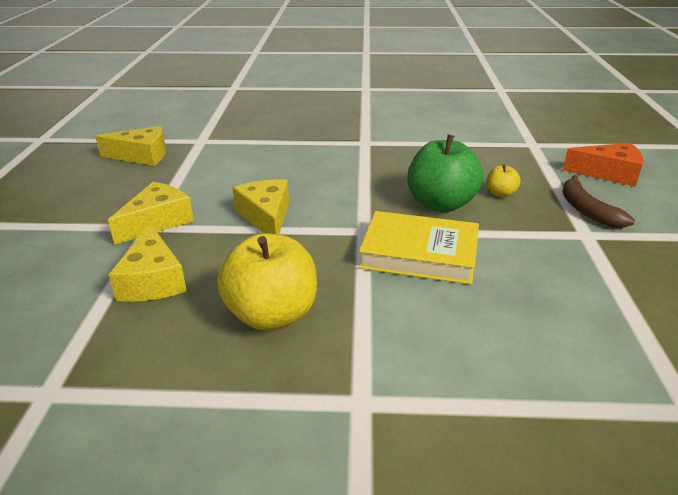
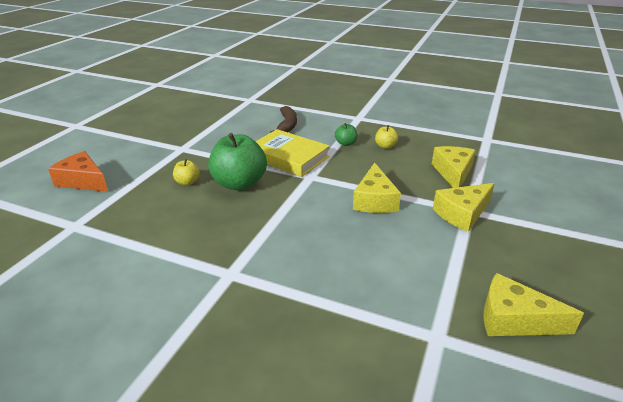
camera: 160 degrees left, 0 degrees up
(272, 315) = (385, 146): yellow apple -> yellow apple, size x0.46
(347, 304) = (345, 143): none -> green apple
(587, 210) = (154, 160): brown banana -> brown banana (287, 125)

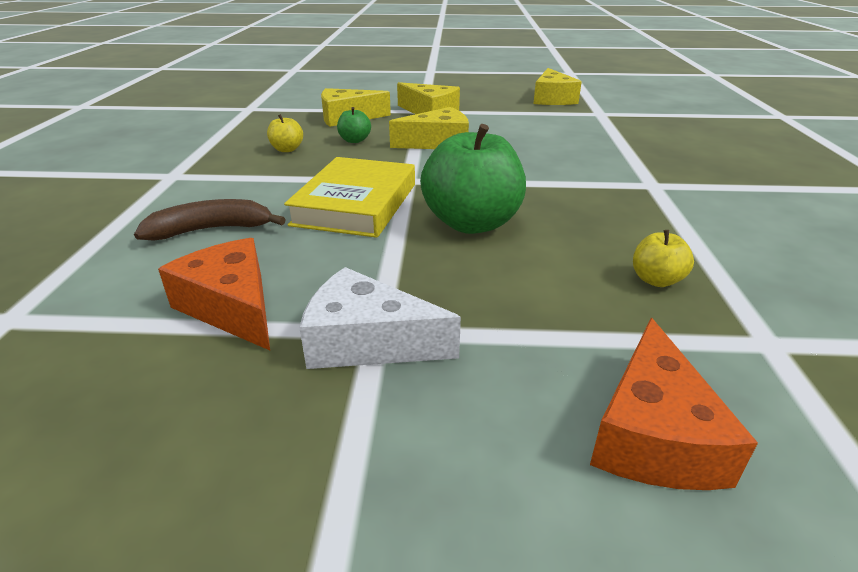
camera: 110 degrees left, 0 degrees up
(178, 146) = (367, 341): none -> white cheese
(187, 182) = (511, 271): yellow apple -> yellow apple (656, 280)
(223, 127) = (232, 306): none -> orange cheese
(345, 143) = (286, 172): green apple -> green apple (354, 140)

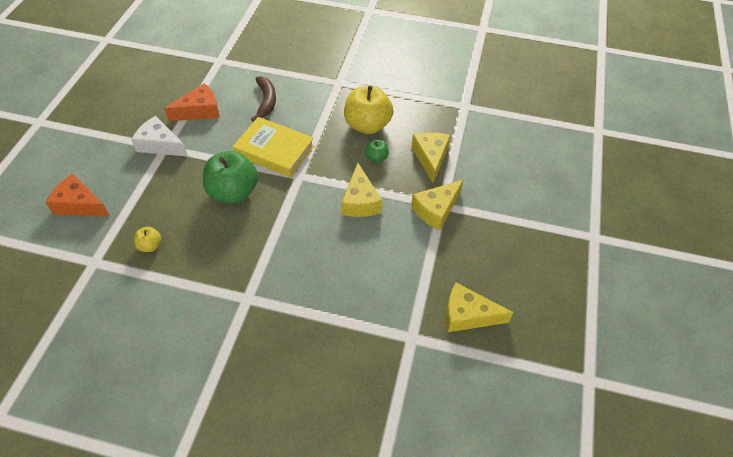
camera: 100 degrees right, 20 degrees up
(287, 149) = (367, 125): yellow apple -> yellow apple, size x2.16
(367, 341) = (160, 144): white cheese -> white cheese turned 90 degrees counterclockwise

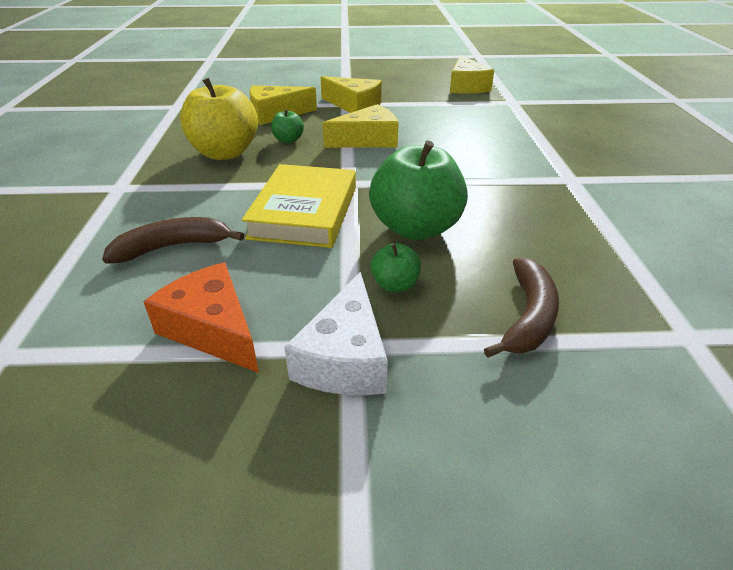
camera: 105 degrees left, 15 degrees down
(79, 204) = (605, 431): orange cheese -> none
(143, 209) = (528, 316): none -> brown banana
(150, 246) = (587, 279): yellow apple -> none
(192, 170) = (395, 285): none -> green apple

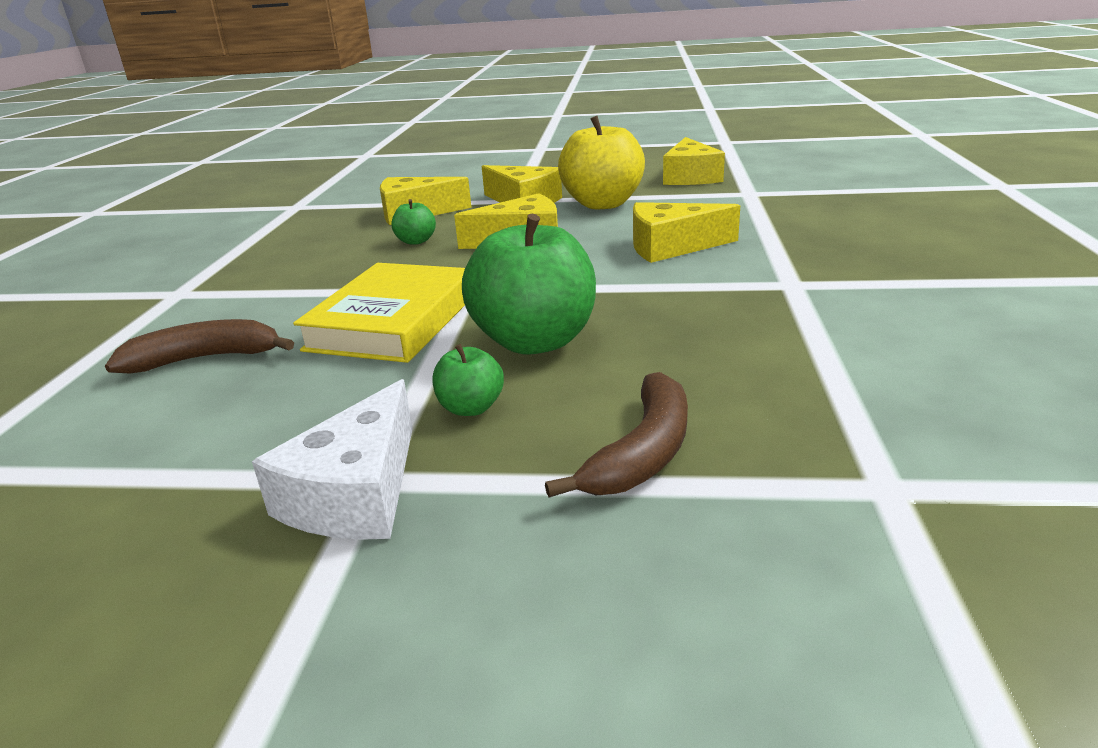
camera: 10 degrees right, 10 degrees down
(213, 329) = (203, 452): orange cheese -> none
(225, 153) = (327, 256): yellow apple -> yellow apple (602, 204)
(477, 147) = (671, 246): none -> yellow cheese

